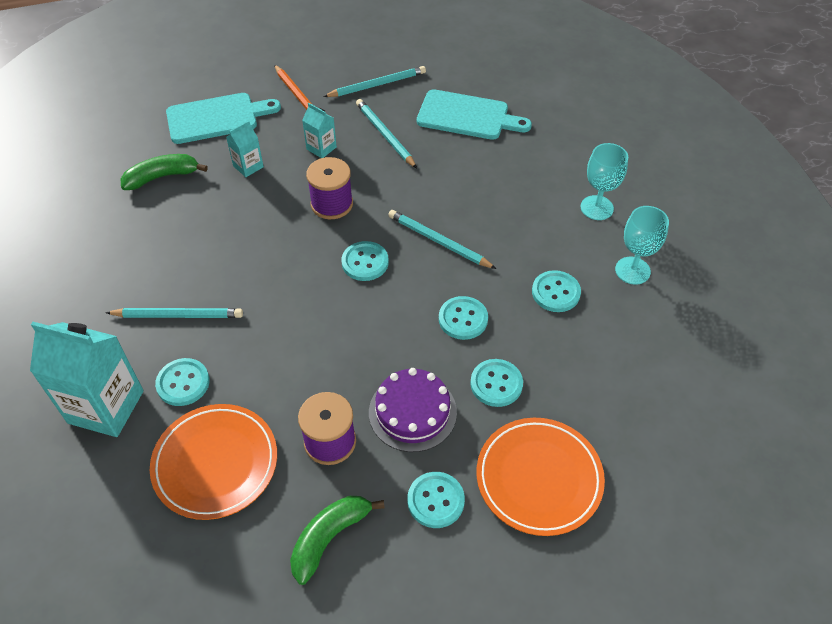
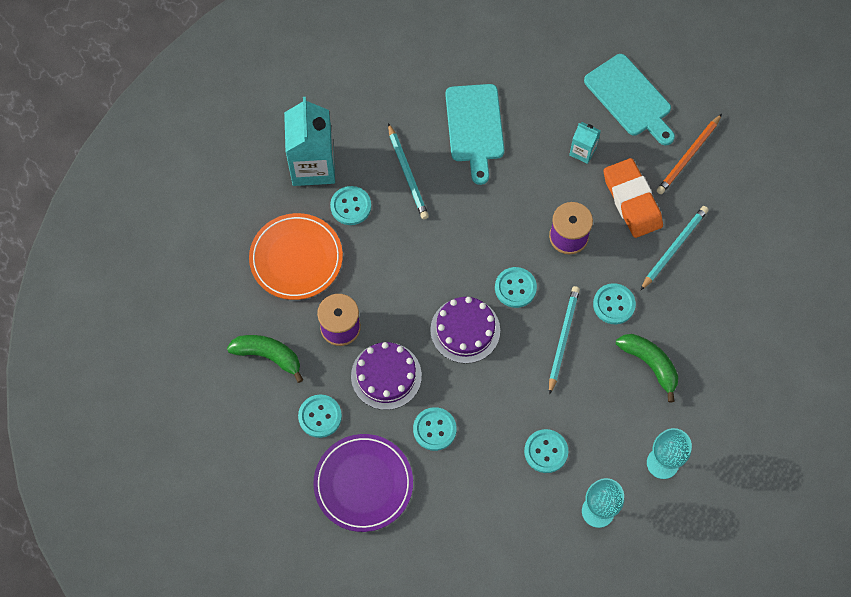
camera: 70 degrees right, 15 degrees up
(162, 177) = (541, 91): green banana -> green banana (650, 364)
(321, 148) = (632, 201): turquoise carton -> orange eraser
(377, 84) = (741, 215): turquoise pencil -> none
(391, 320) = (465, 330): none -> purple cake
(463, 319) = (487, 385): turquoise button -> turquoise button (614, 304)
(467, 116) = (734, 312): turquoise cutting board -> turquoise cutting board (475, 127)
(539, 478) = (363, 484): orange plate -> purple plate

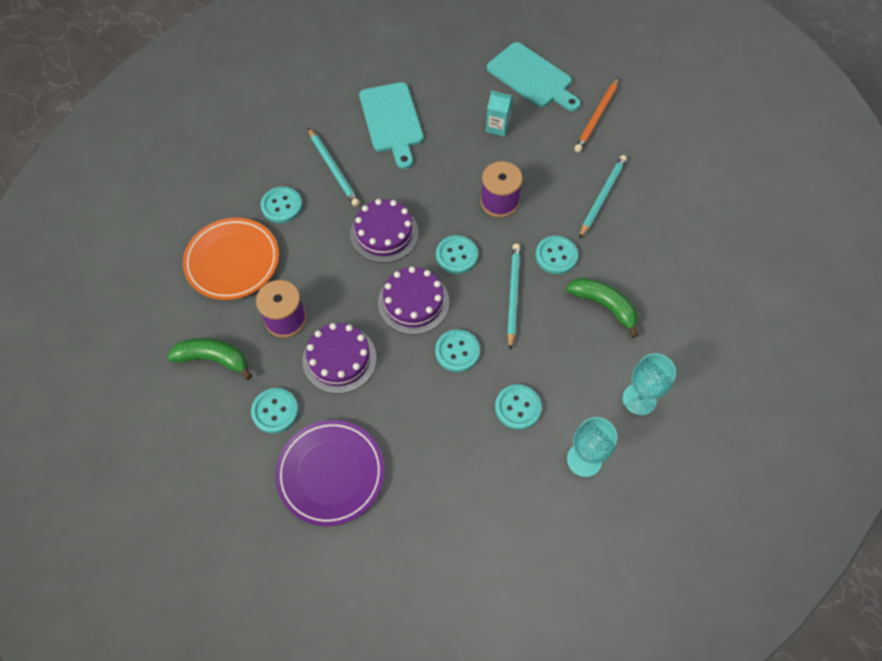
camera: 10 degrees left, 5 degrees down
(313, 166) = (240, 175): turquoise carton -> none
(434, 429) = (398, 404): turquoise button -> turquoise button (457, 351)
(448, 252) = (384, 233): none -> purple cake
(632, 201) = (553, 162): orange eraser -> none

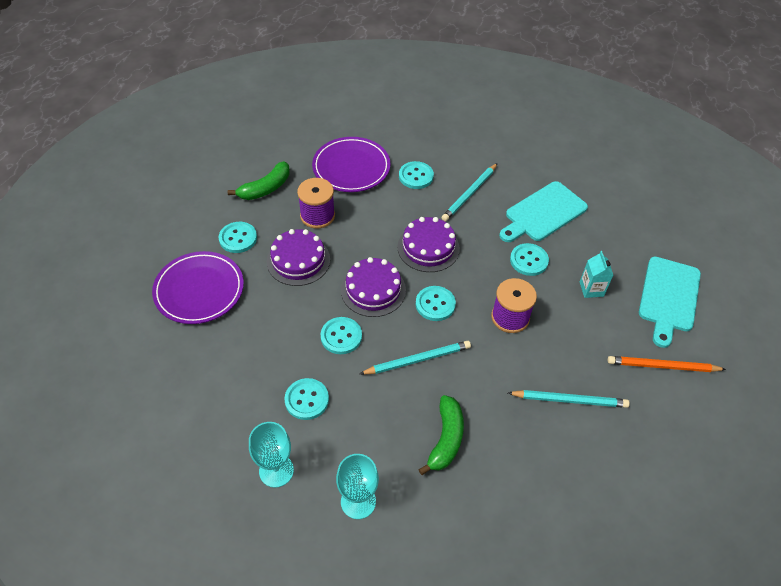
camera: 65 degrees right, 10 degrees down
(213, 359) = (265, 188): green banana -> green banana turned 60 degrees clockwise
(232, 261) = (351, 167): orange plate -> purple plate
(556, 256) = (478, 381): turquoise button -> turquoise button (529, 260)

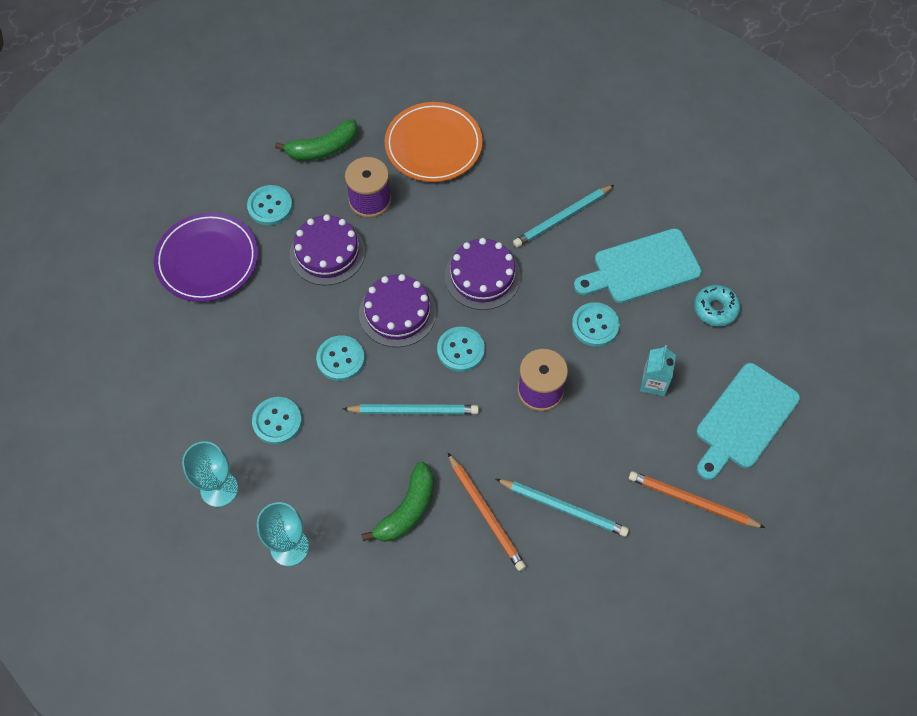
camera: 20 degrees right, 10 degrees up
(351, 167) = (433, 145): purple plate -> orange plate
(416, 176) = (506, 177): turquoise button -> none
(511, 422) = (486, 513): none -> orange pencil
(609, 227) = (715, 309): none -> turquoise donut

